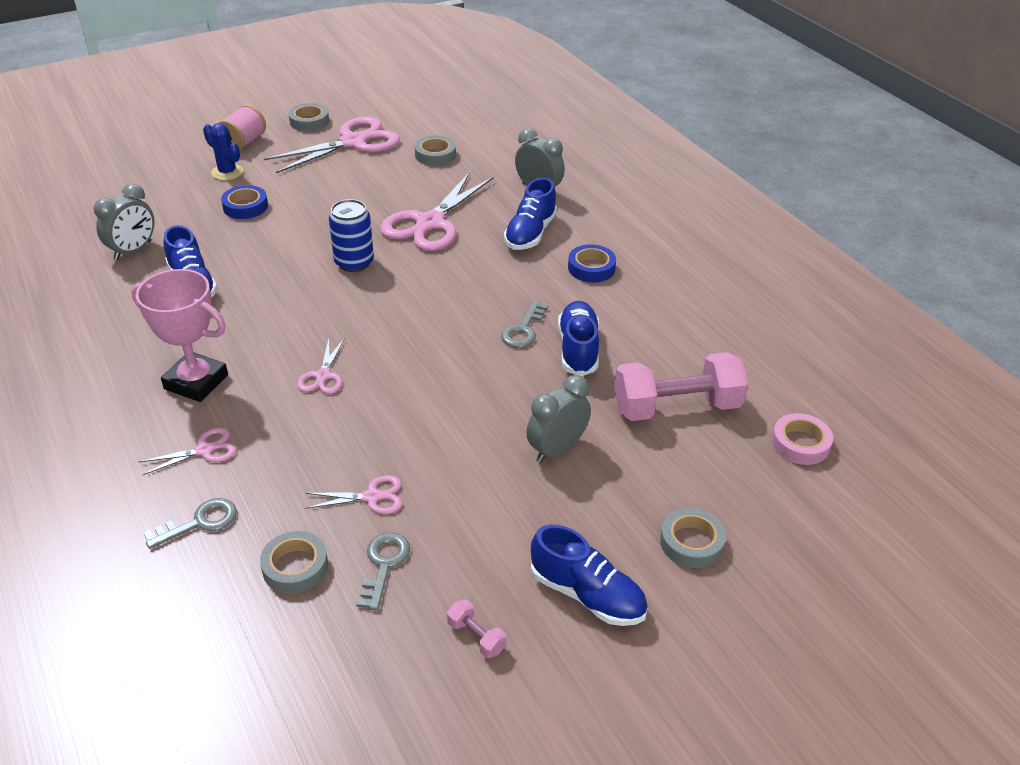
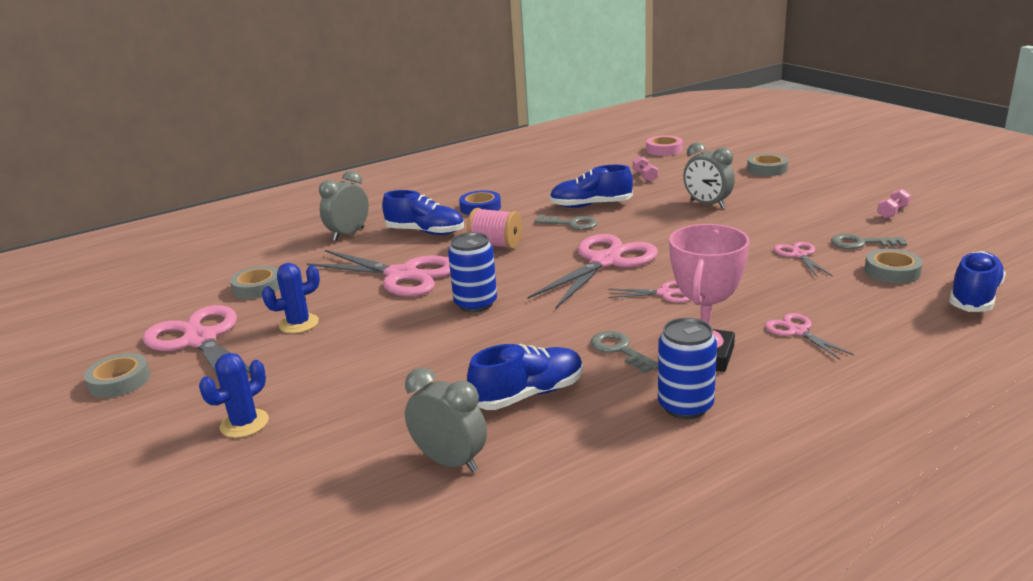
camera: 90 degrees left, 15 degrees down
(130, 359) = (685, 406): none -> blue can
(199, 522) = (884, 316): grey key -> grey key (620, 350)
(243, 142) = (156, 426): pink spool -> pink spool (495, 245)
(245, 206) = (346, 391): blue tape -> none
(359, 179) = (299, 324): none -> blue cactus
(412, 344) = (605, 262): none -> pink scissors
(587, 595) = (831, 189): blue shoe -> blue shoe (974, 297)
(676, 407) = (645, 177): pink dumbbell -> pink dumbbell, size x0.41

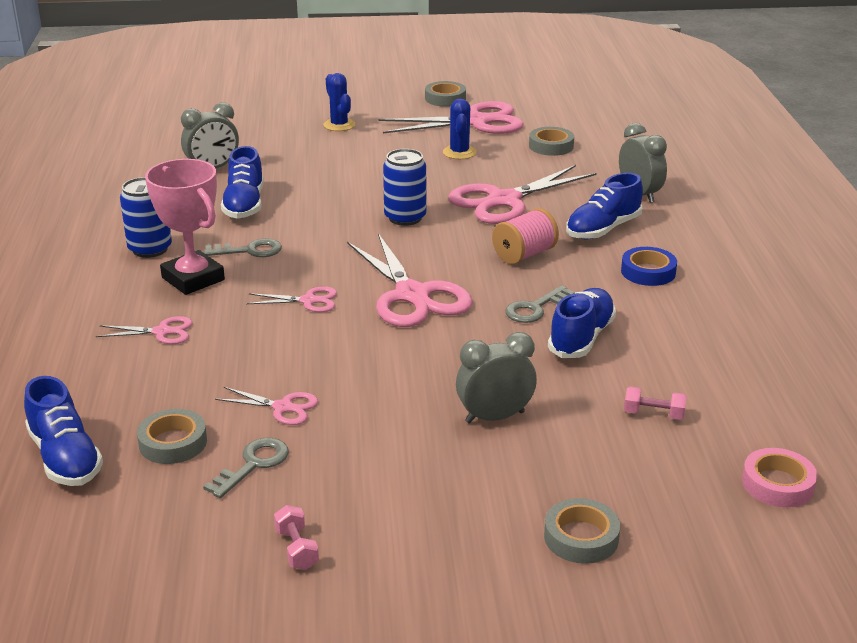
camera: 115 degrees right, 5 degrees up
(665, 293) = (308, 301): pink scissors -> pink scissors turned 120 degrees counterclockwise

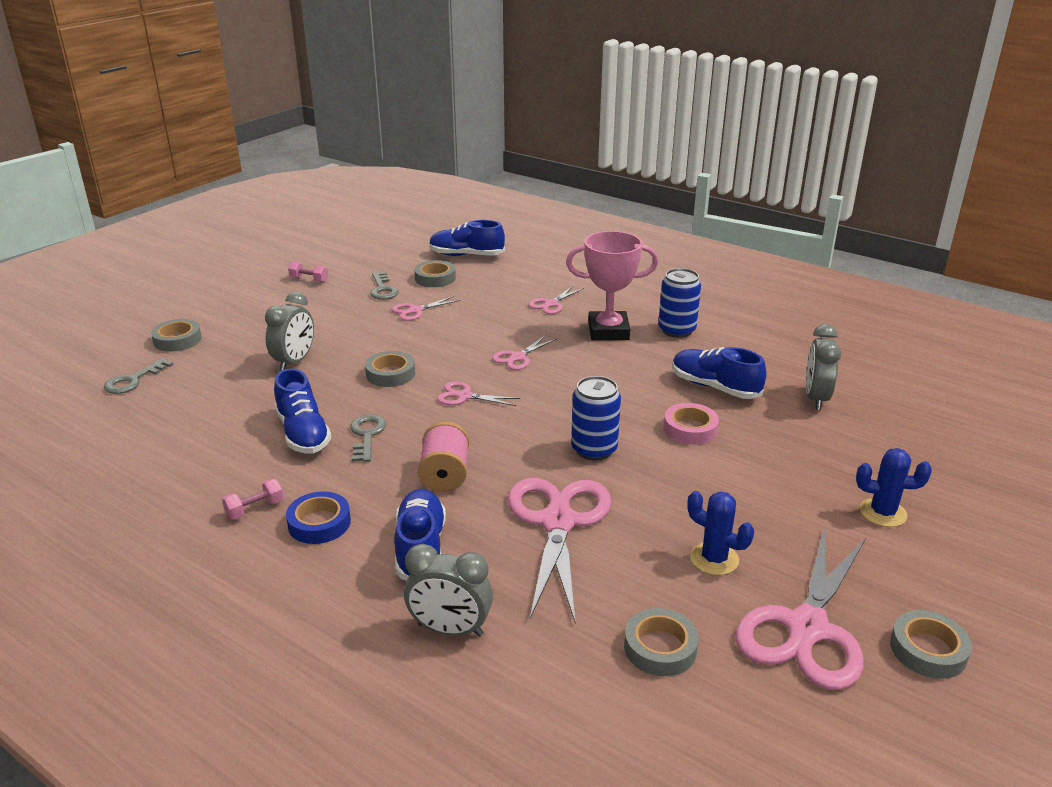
camera: 130 degrees right, 0 degrees up
(250, 251) = (625, 362): grey key -> grey key (133, 380)
(412, 295) = (464, 396): pink scissors -> pink scissors, size x0.48
(432, 349) = (390, 374): none -> grey tape
(653, 414) = (194, 412): pink dumbbell -> pink dumbbell (255, 509)
(777, 484) = (76, 414): pink tape -> pink tape (690, 429)

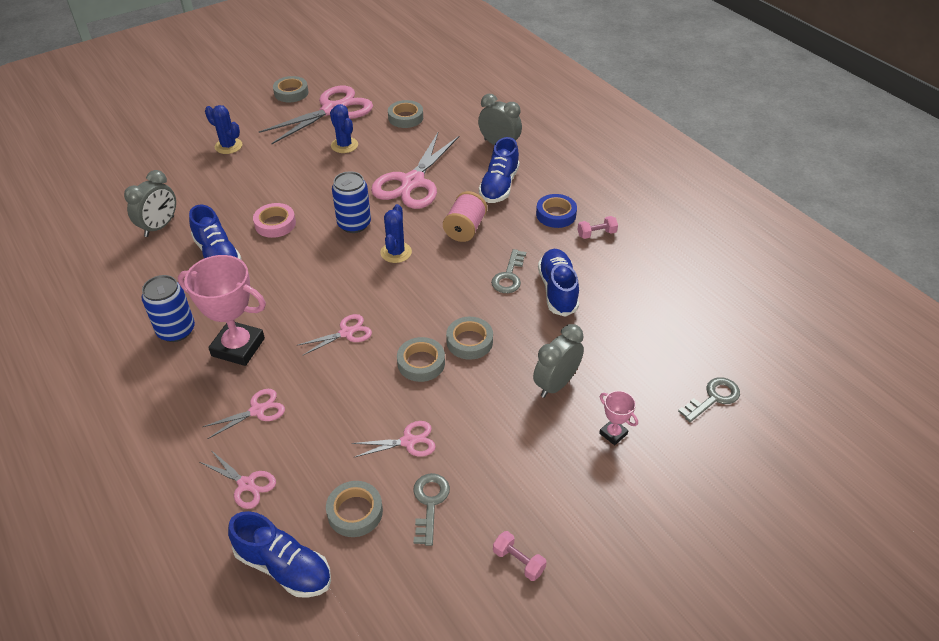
camera: 160 degrees left, 15 degrees up
(177, 340) = (680, 459): grey tape -> grey tape (421, 363)
(238, 343) = (613, 433): none -> pink trophy
(464, 396) = (418, 297): pink scissors -> pink scissors (246, 484)
(517, 431) = (396, 252): none -> blue cactus

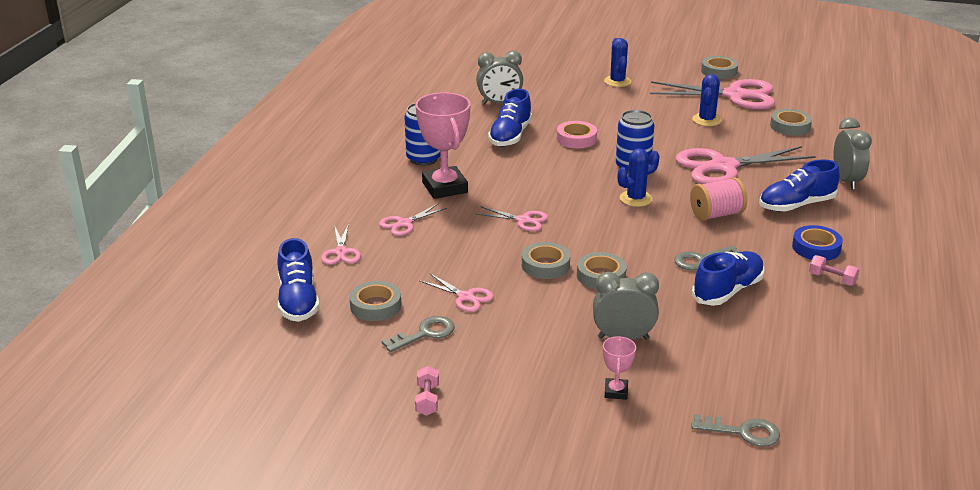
camera: 50 degrees right, 15 degrees down
(257, 410) = (404, 224): pink scissors -> pink scissors turned 120 degrees clockwise

